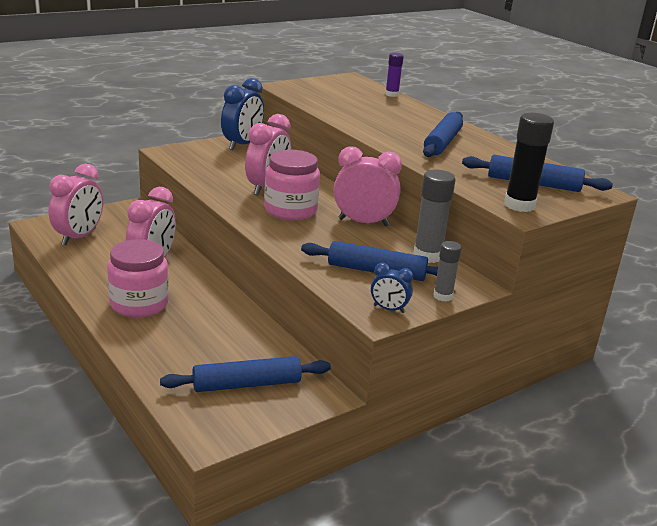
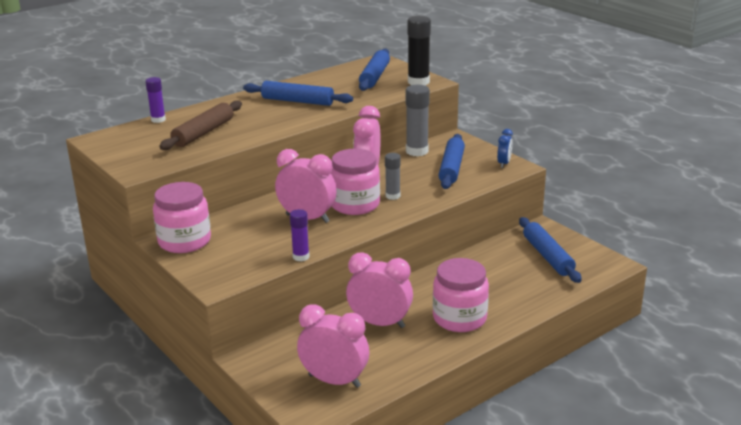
camera: 90 degrees left, 0 degrees up
(194, 181) = (301, 257): none -> purple glue stick
(242, 144) = (184, 241): blue clock -> pink jar
(358, 106) = (203, 133): none -> brown rolling pin
(443, 296) = (475, 147): grey glue stick -> grey glue stick (392, 196)

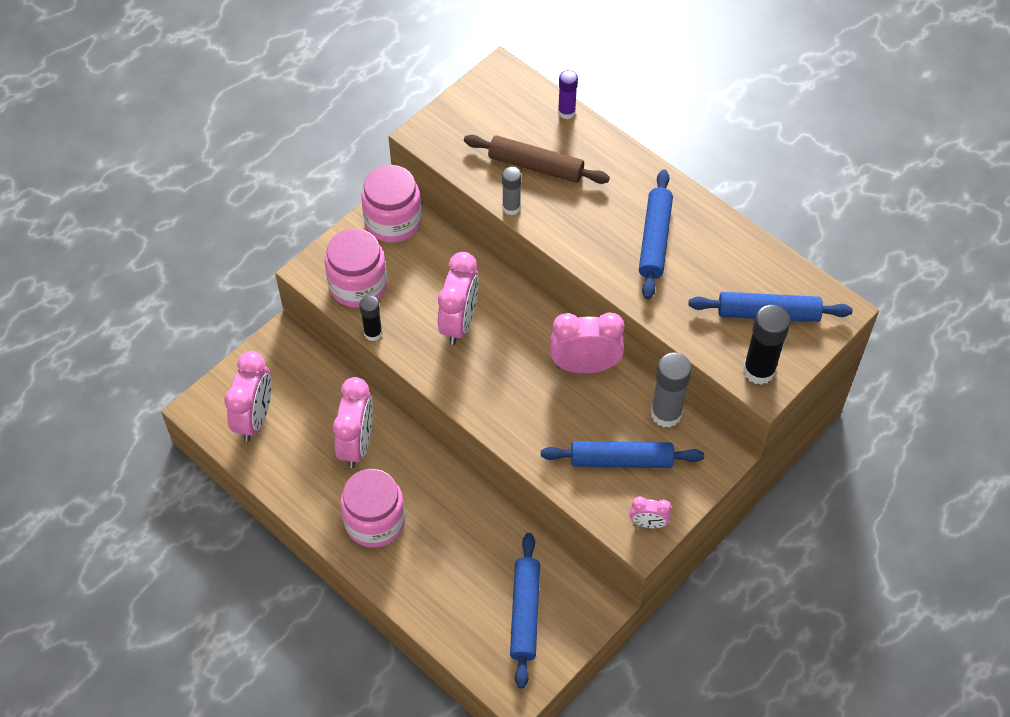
camera: 80 degrees right, 30 degrees up
(301, 257) = (373, 333): purple glue stick -> black glue stick
(355, 204) = (500, 365): pink jar -> pink jar (358, 285)
(392, 196) = (529, 401): grey glue stick -> grey glue stick (511, 207)
(504, 163) = (648, 523): blue clock -> pink clock
(548, 256) = (525, 613): blue rolling pin -> blue rolling pin turned 60 degrees counterclockwise

